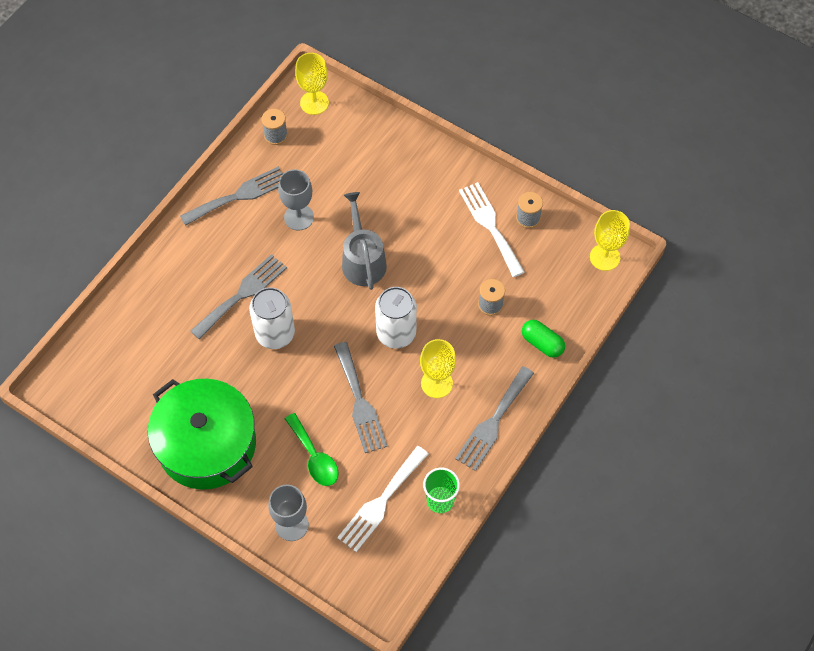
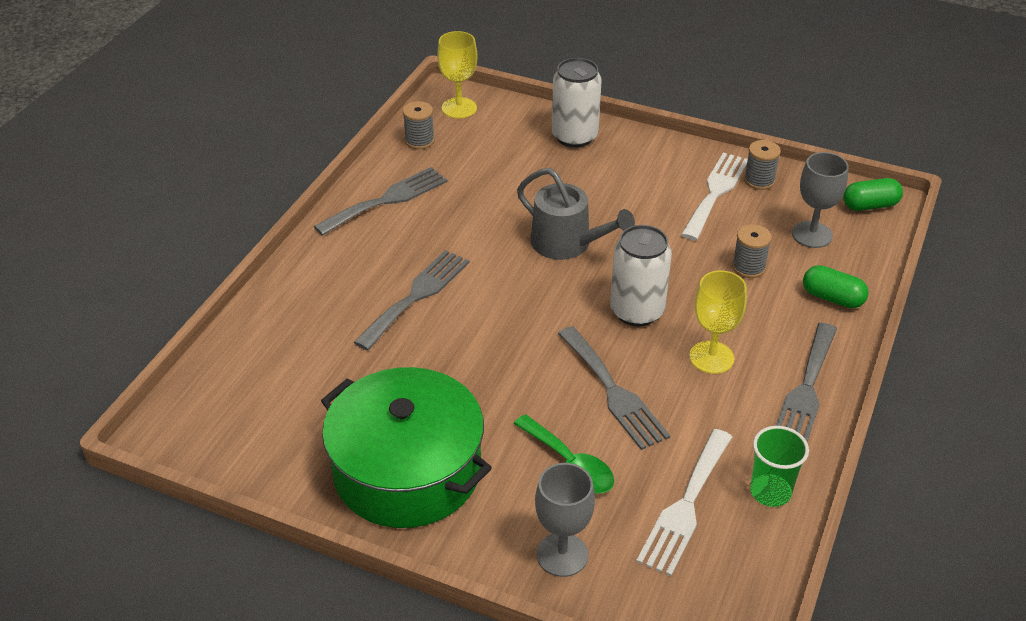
camera: 10 degrees left, 20 degrees down
(275, 334) = (473, 332): white can -> white can (574, 136)
(299, 217) = (470, 212): grey goblet -> grey goblet (812, 234)
(363, 260) = (567, 243): grey watering can -> grey watering can turned 150 degrees clockwise
(490, 225) = (715, 192): white fork -> white fork turned 60 degrees clockwise
(604, 257) = (870, 205): yellow goblet -> green capsule

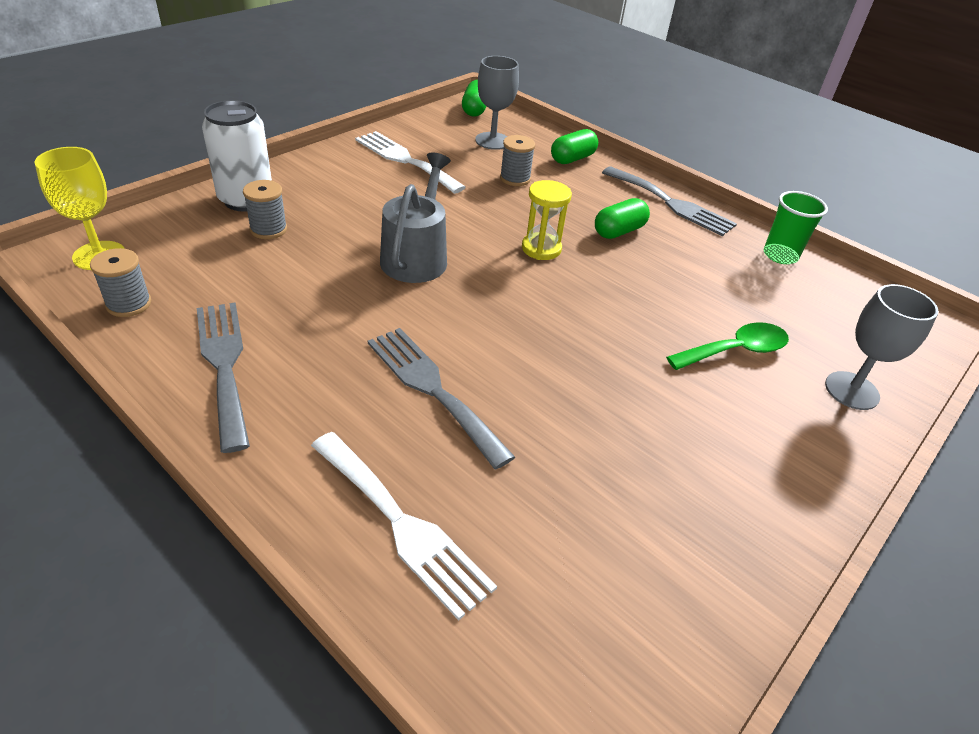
camera: 75 degrees left, 0 degrees up
(407, 470) = (728, 477): green pot -> none
(567, 243) = (416, 257): grey watering can -> grey watering can turned 45 degrees counterclockwise
(613, 392) = (645, 295): grey fork -> none
(637, 311) = (541, 249): white can -> yellow hourglass
(685, 506) = (793, 301): white fork -> white fork (402, 525)
(711, 357) = (619, 231): yellow goblet -> green capsule
(759, 180) = (406, 137): grey spool -> grey spool (268, 229)

